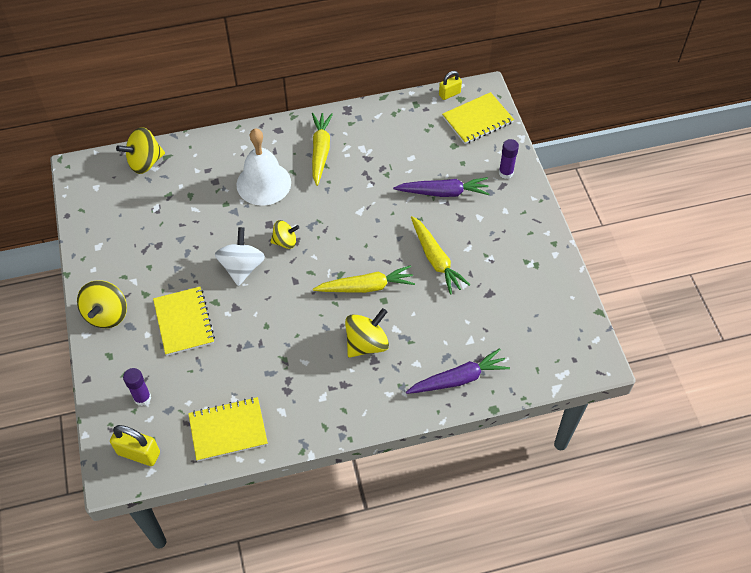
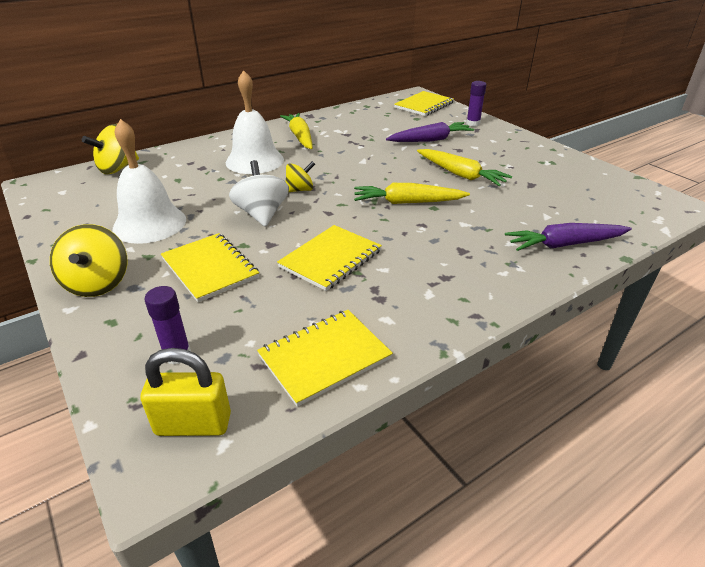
camera: 20 degrees left, 20 degrees down
(154, 254) = (149, 224): none -> white bell
(272, 338) = (330, 259): none -> yellow notebook
(366, 287) = (408, 202): yellow carrot -> yellow carrot turned 150 degrees counterclockwise
(366, 343) = (443, 240): yellow spinning top -> none
(449, 94) = (390, 98): yellow padlock -> none
(458, 379) = (565, 244): purple carrot -> purple carrot turned 150 degrees counterclockwise

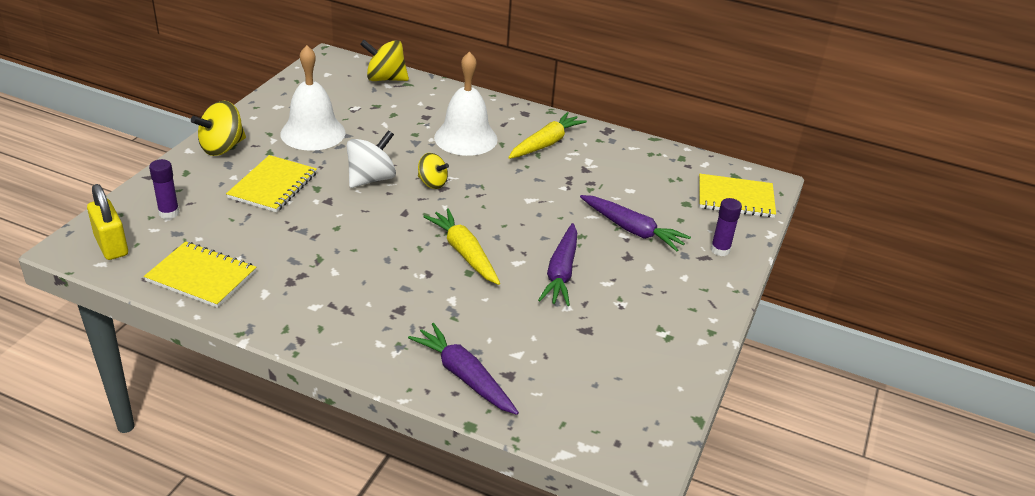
camera: 55 degrees right, 0 degrees up
(330, 259) = (328, 238): yellow notebook -> none
(460, 174) = (561, 272): yellow carrot -> purple carrot

